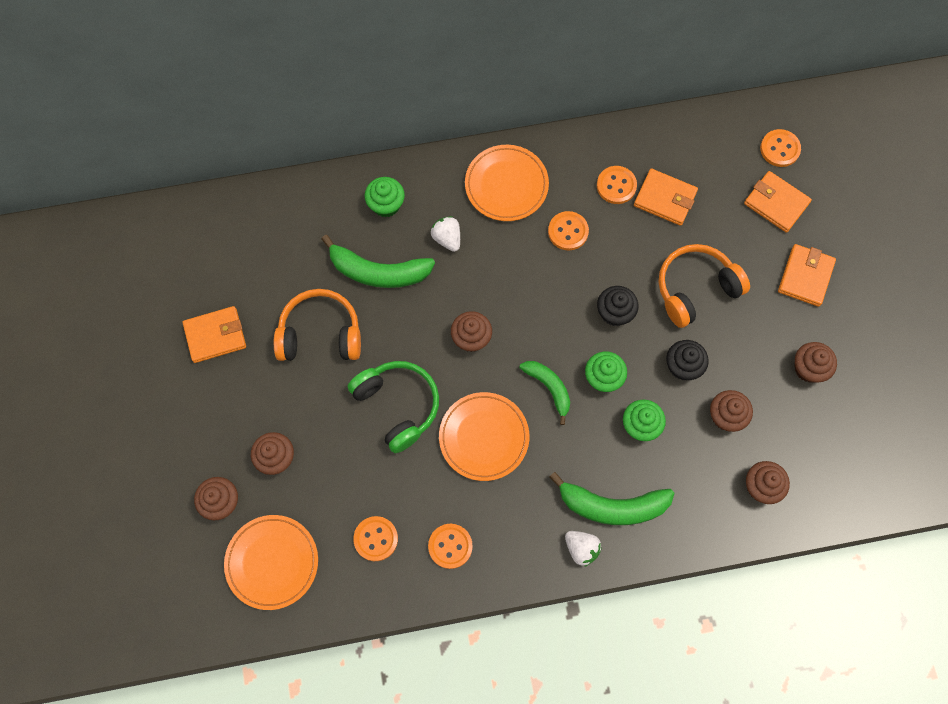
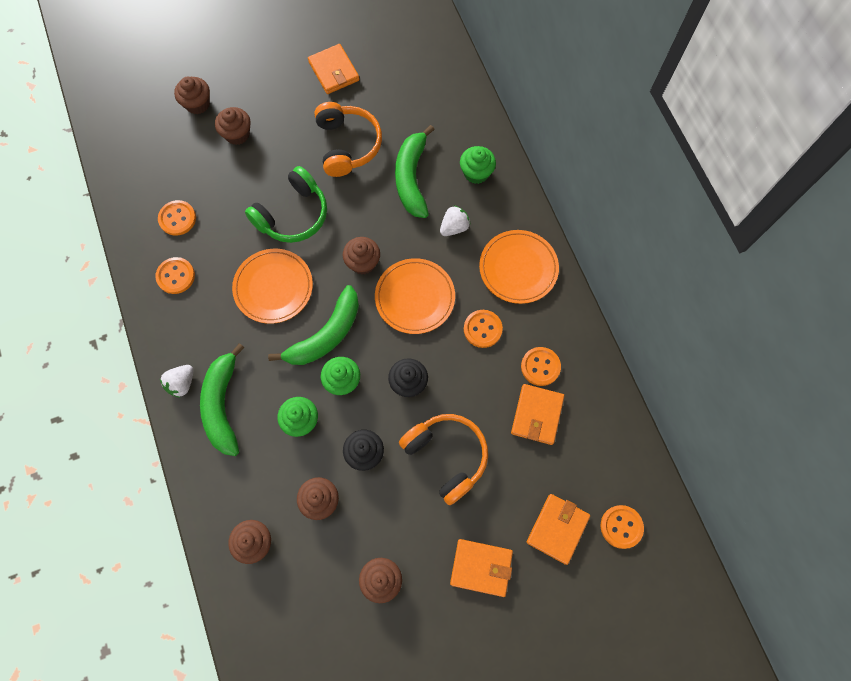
camera: 80 degrees right, 0 degrees up
(272, 562) = (153, 148): orange plate -> orange plate (415, 297)
(549, 388) = (326, 335): green banana -> green banana, size x1.60

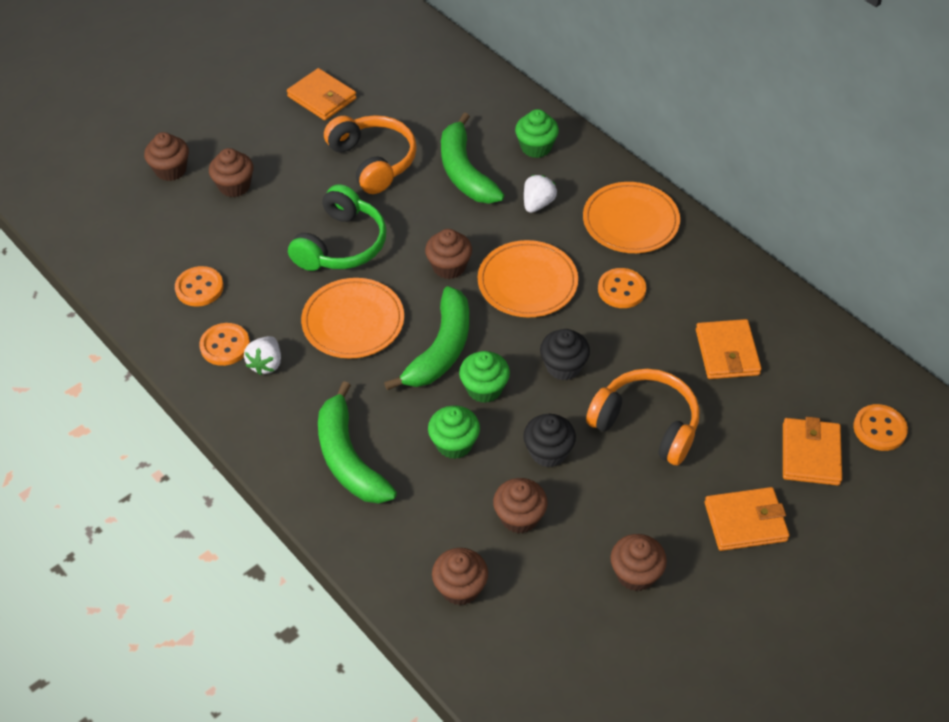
camera: 20 degrees left, 20 degrees down
(182, 383) = (286, 452): white strawberry -> white strawberry (266, 364)
(540, 367) = (706, 305): orange button -> none

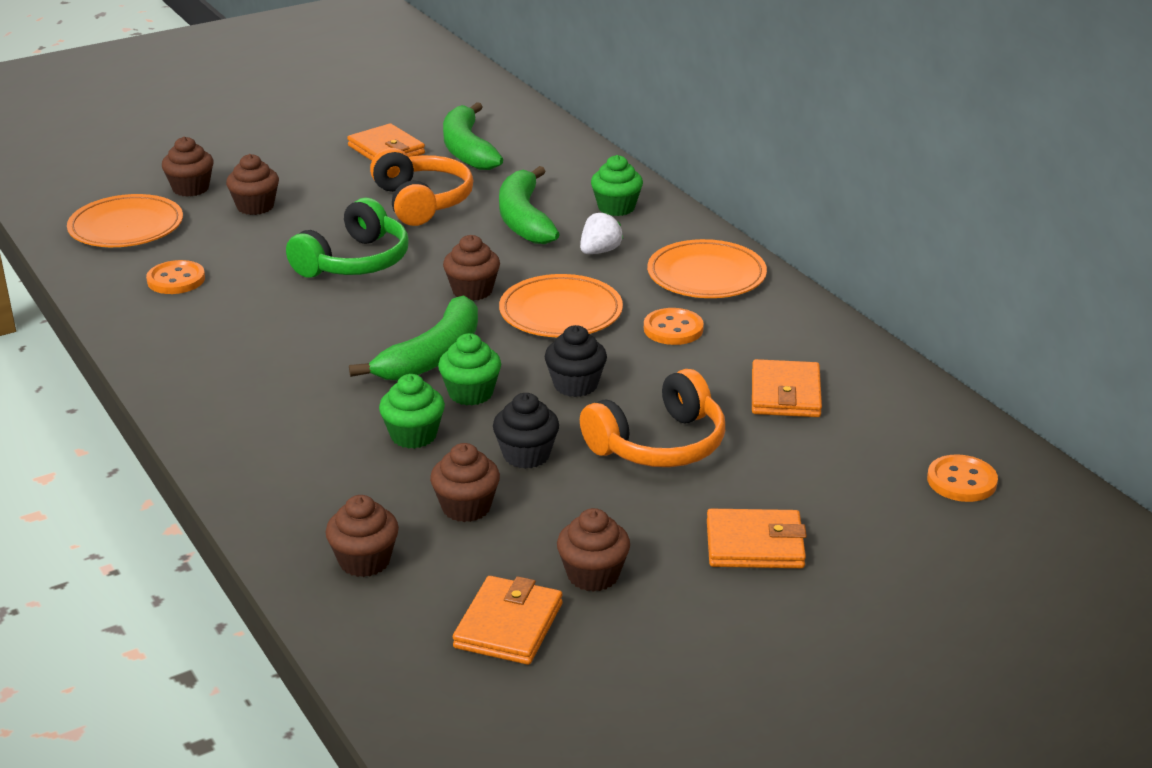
camera: 10 degrees right, 20 degrees down
(225, 345) = (181, 327): orange button -> none
(266, 364) = (221, 346): white strawberry -> none
(348, 458) = (280, 434): green banana -> green banana (467, 150)
(353, 321) = (339, 323): orange plate -> orange plate (126, 227)
(646, 424) = (659, 444): orange headphones -> orange headphones turned 105 degrees clockwise
(810, 454) = (862, 493): orange wallet -> orange wallet (508, 625)

